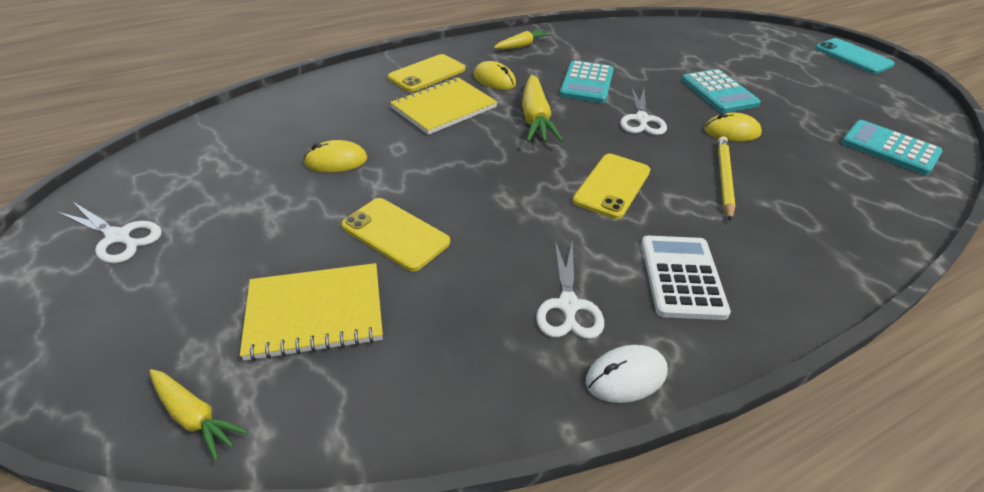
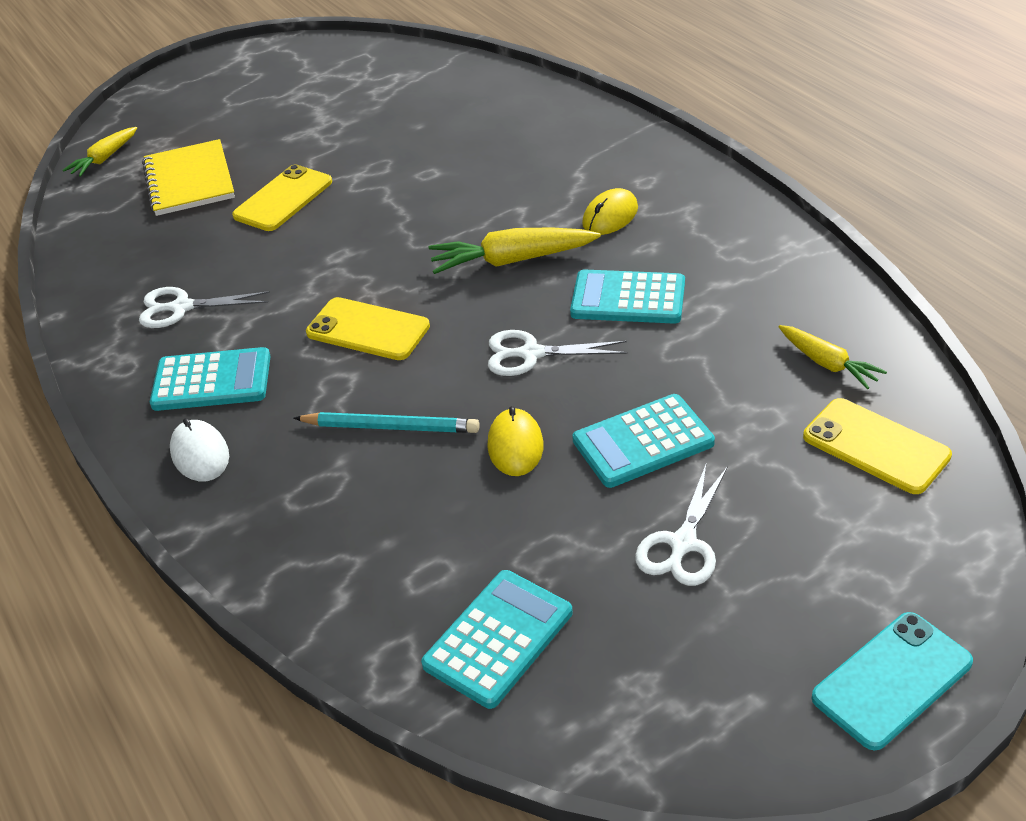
camera: 90 degrees right, 0 degrees up
(118, 237) = (282, 74): white scissors -> white scissors (683, 544)
(336, 161) = (398, 143): yellow mouse -> none
(427, 73) = (608, 162): yellow phone -> yellow phone (876, 446)
(444, 108) = (522, 188): yellow notebook -> none
(522, 45) = (734, 228): yellow carrot -> yellow carrot (828, 364)
(626, 376) = (98, 344): white mouse -> white mouse (200, 454)
(682, 277) = (212, 381): white calculator -> turquoise calculator
(724, 179) = (391, 427): yellow pencil -> turquoise pencil

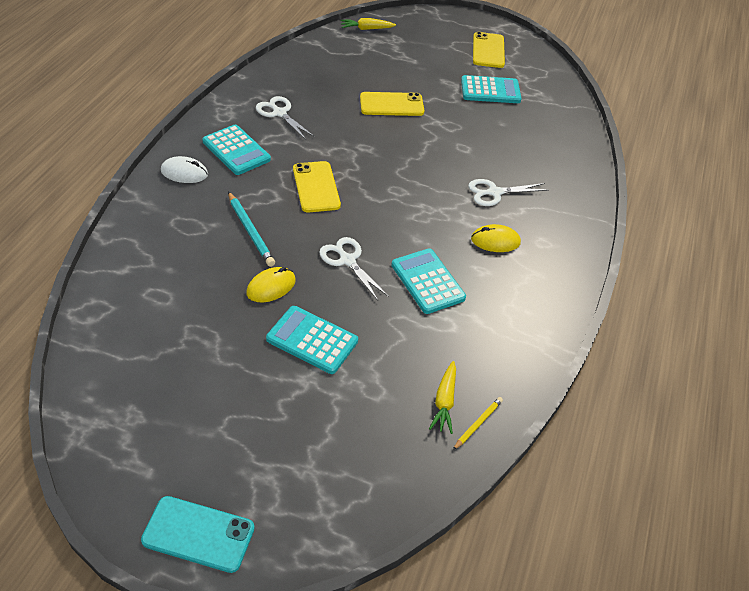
camera: 45 degrees right, 5 degrees up
(189, 181) = (376, 65): yellow notebook -> none
(200, 454) = (184, 173): white mouse -> white mouse turned 75 degrees clockwise
(498, 639) = (131, 343): turquoise calculator -> turquoise calculator (490, 90)
(511, 260) = (418, 216): yellow carrot -> none
(683, 544) = (244, 392): white scissors -> white scissors (494, 193)
(876, 446) = (387, 455): yellow phone -> yellow phone (488, 50)
(878, 350) = (478, 424): none -> yellow pencil

